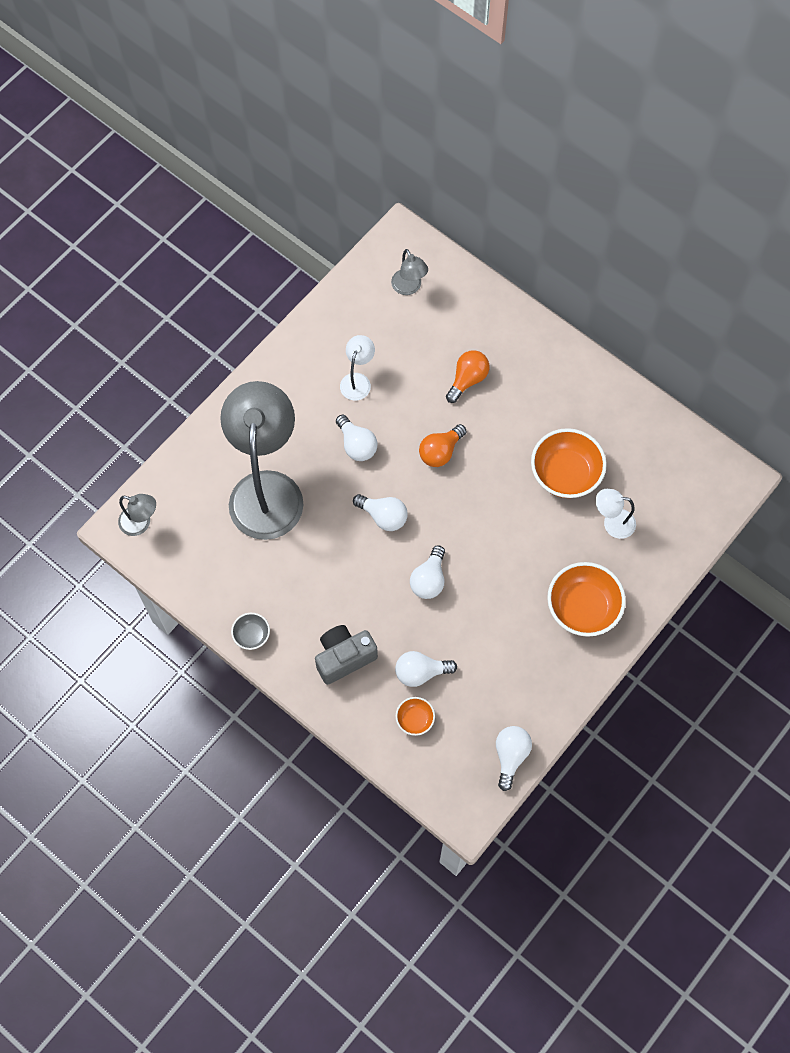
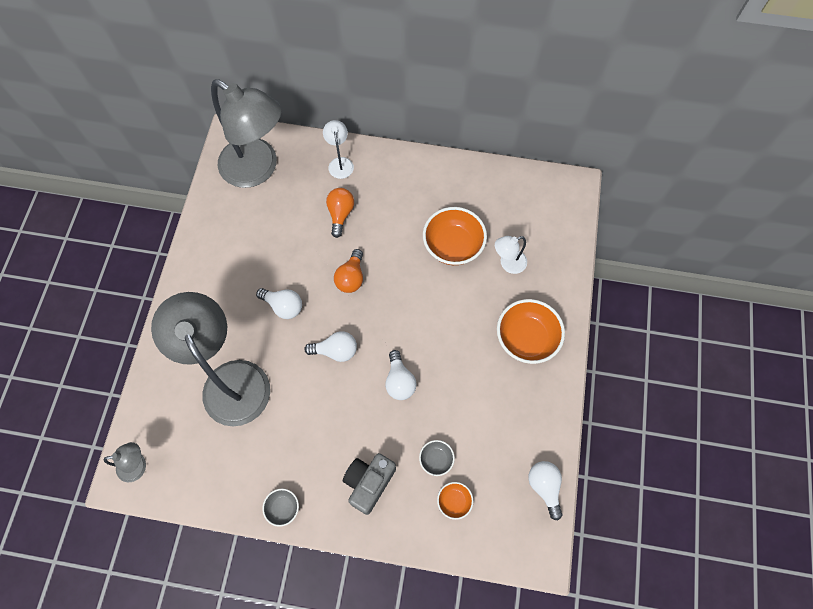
camera: 30 degrees left, 0 degrees up
(357, 380) = (257, 257): white lamp -> white lamp (340, 163)
(409, 288) = (258, 169): grey lamp -> grey lamp, size x2.34
(420, 672) = (436, 459): white light bulb -> grey bowl

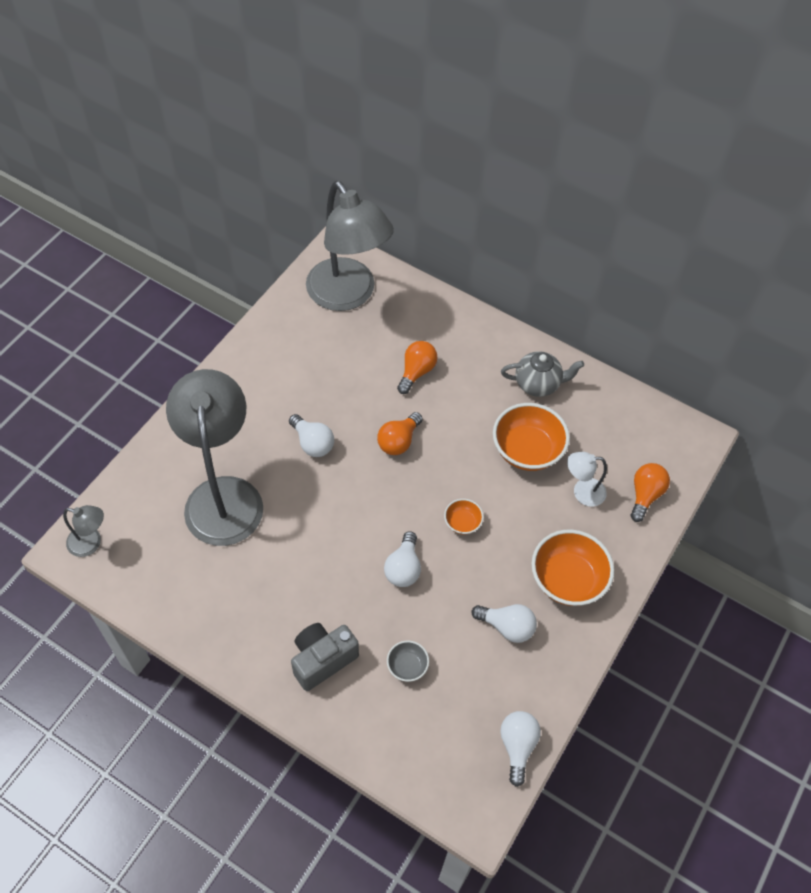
camera: 20 degrees right, 10 degrees down
(283, 508) = (219, 647): grey bowl -> none
(336, 351) = (348, 510): white light bulb -> white light bulb (507, 627)
(340, 163) = (440, 319): white lamp -> none
(438, 188) = (538, 384): none -> grey teapot
(454, 501) = (407, 718): orange bowl -> orange bowl (462, 523)
(555, 247) = (645, 495): none -> orange light bulb

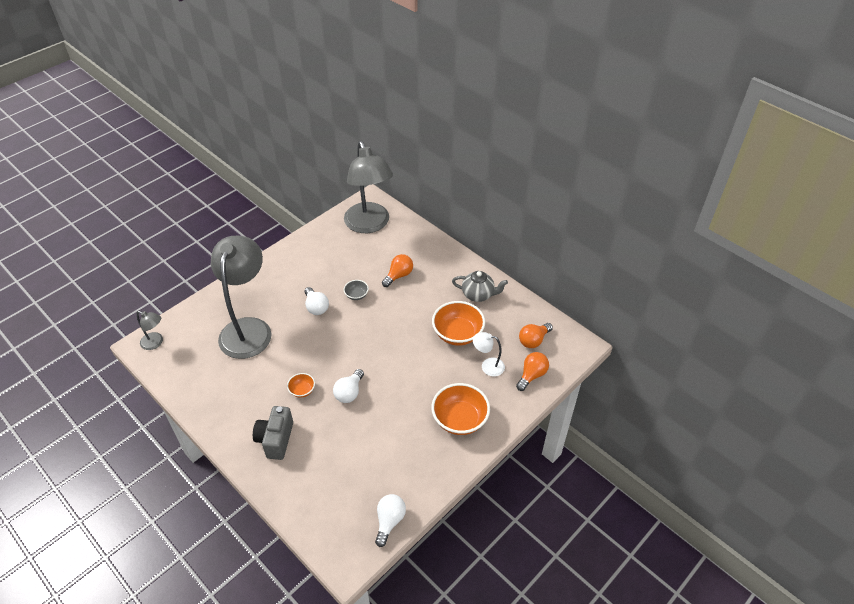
camera: 15 degrees right, 10 degrees down
(322, 660) = (276, 439): grey camera -> grey camera turned 60 degrees counterclockwise
(398, 441) = (373, 315): orange light bulb -> orange light bulb (533, 340)
(407, 666) = (331, 454): grey bowl -> grey bowl (356, 295)
(462, 523) = (399, 371): orange bowl -> orange bowl (302, 390)
(507, 627) = (407, 442): white light bulb -> none

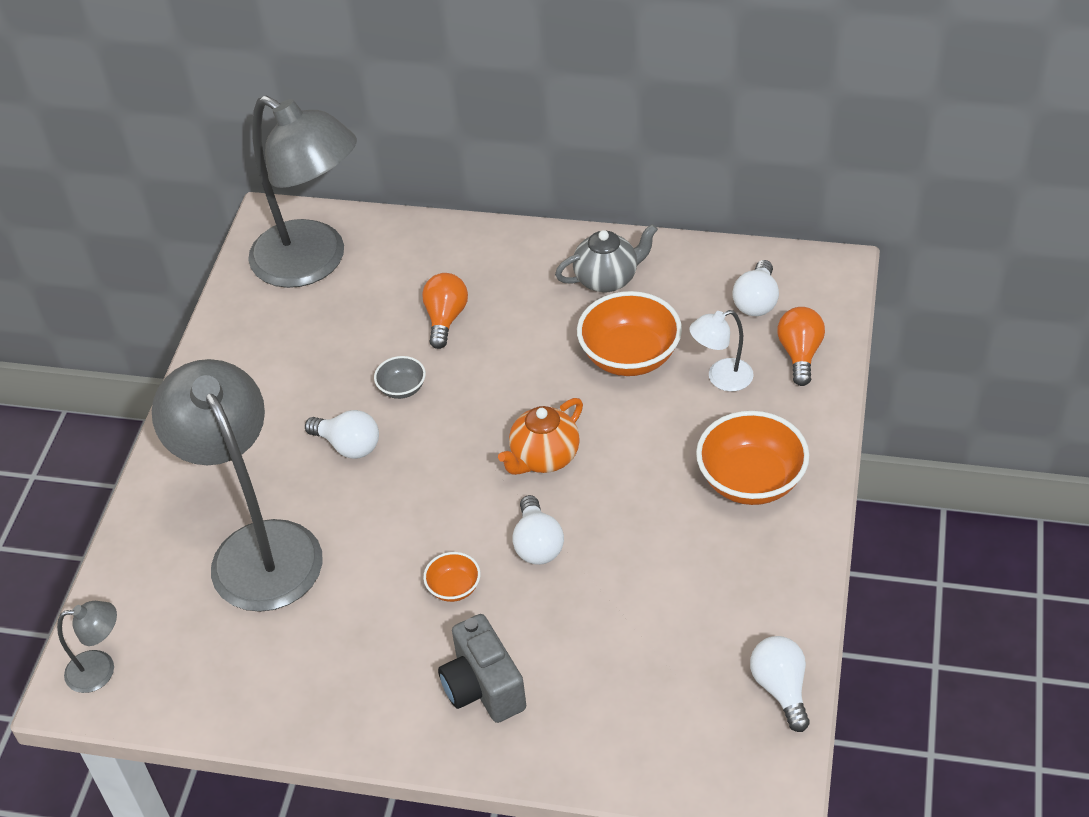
camera: 30 degrees left, 0 degrees up
(384, 357) = (544, 458): none -> orange teapot
(533, 340) = (756, 301): orange light bulb -> white light bulb

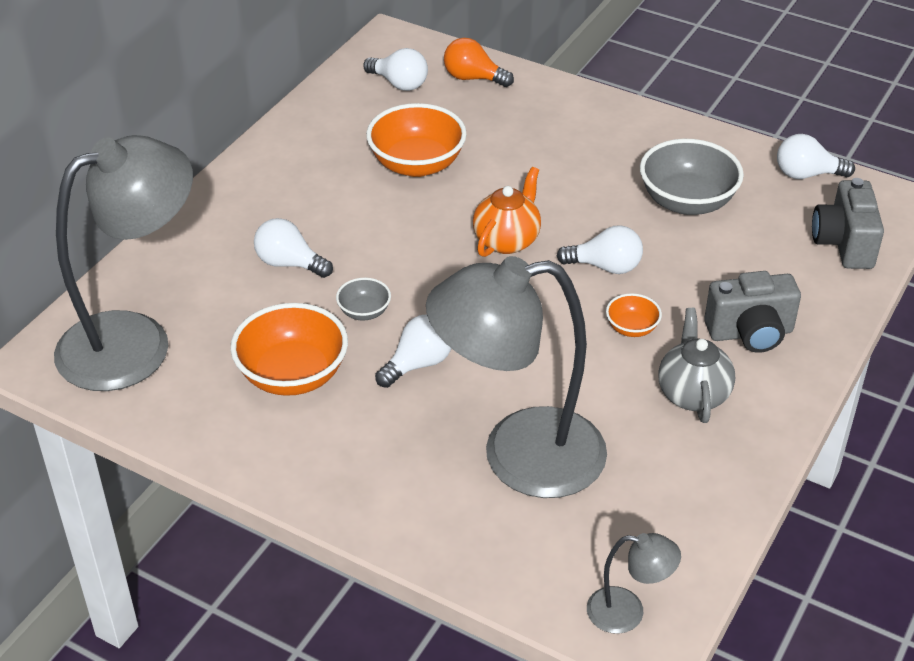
camera: 75 degrees left, 5 degrees down
(101, 670) = (628, 612): grey lamp -> grey lamp turned 90 degrees clockwise
(445, 318) = (289, 263): orange light bulb -> white light bulb
(544, 458) = (507, 240): orange teapot -> orange teapot turned 120 degrees counterclockwise
(607, 279) = (312, 154): grey teapot -> grey teapot (693, 394)
(667, 747) = (843, 244): none -> grey camera
(675, 587) = (687, 202): none -> grey bowl
(721, 378) = (474, 123): white lamp -> none
(751, 481) = (595, 136): orange bowl -> orange bowl (292, 375)

